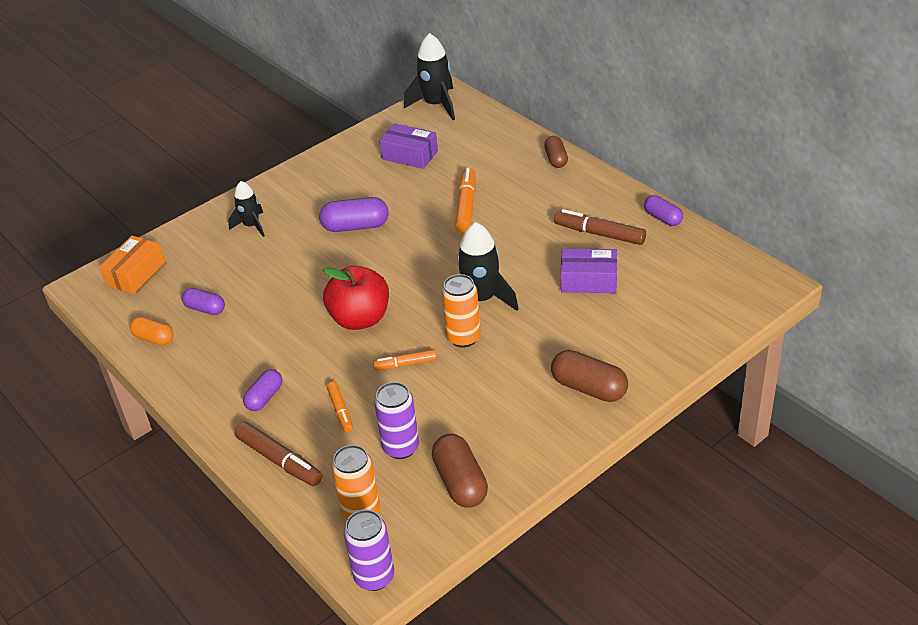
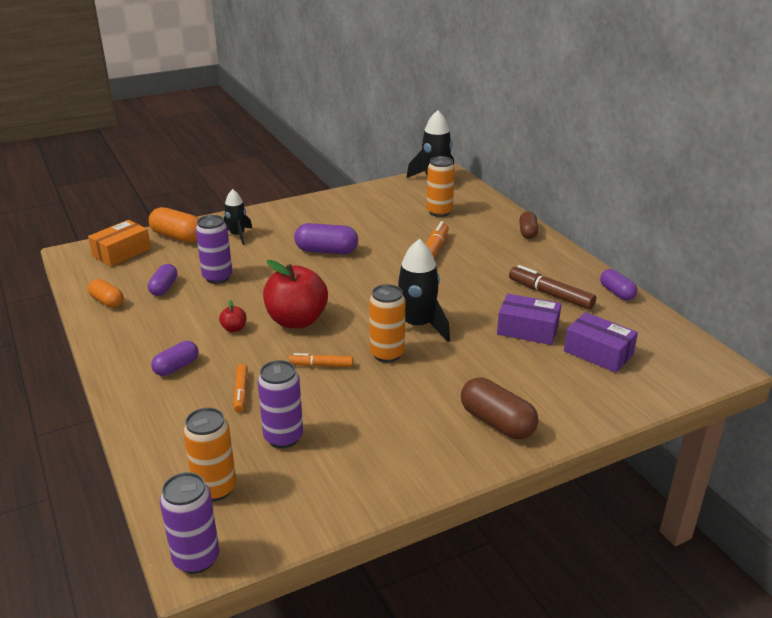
camera: 10 degrees right, 10 degrees down
(187, 241) = (178, 237): none -> orange capsule
(205, 309) = (164, 288): purple capsule -> purple capsule turned 60 degrees clockwise
(255, 284) = (217, 277): none -> purple can
(279, 460) = (160, 423): brown marker -> none
(301, 342) = (234, 328): none -> red apple
(409, 155) = (397, 209): purple box -> purple box (598, 353)
(455, 149) = (439, 212): none -> orange can
(460, 482) = (329, 483): brown capsule -> none

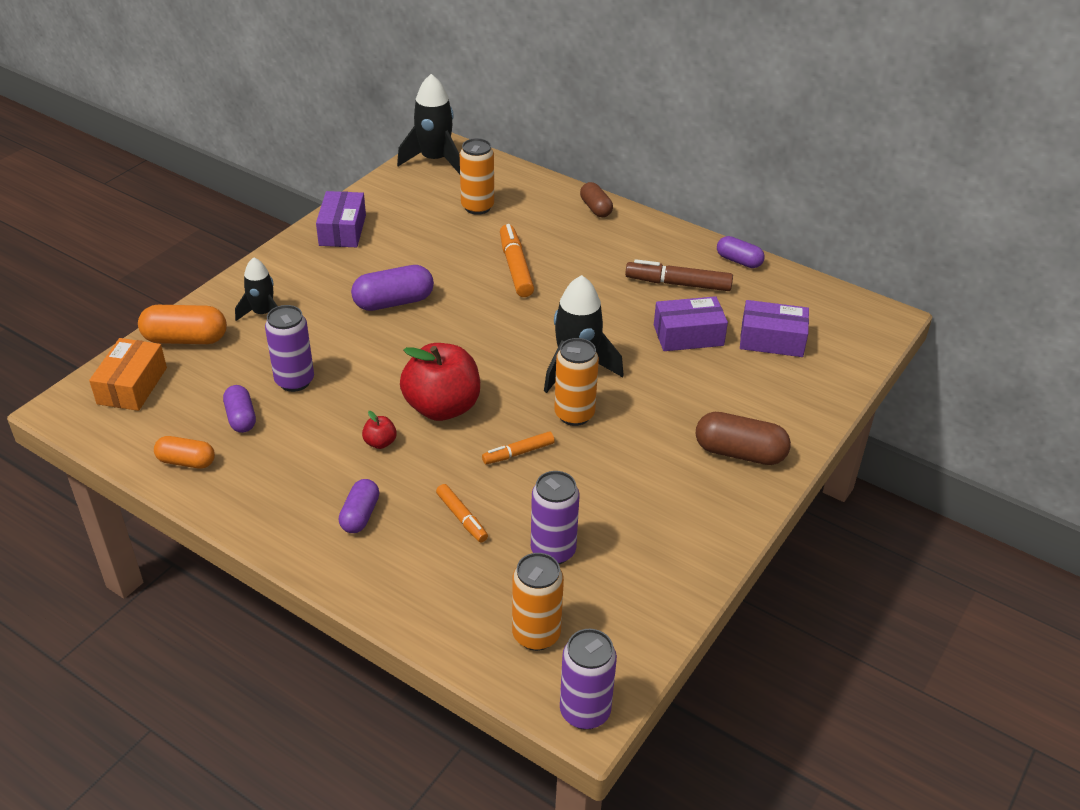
camera: 30 degrees left, 10 degrees up
(334, 204) = (342, 230): none -> purple box

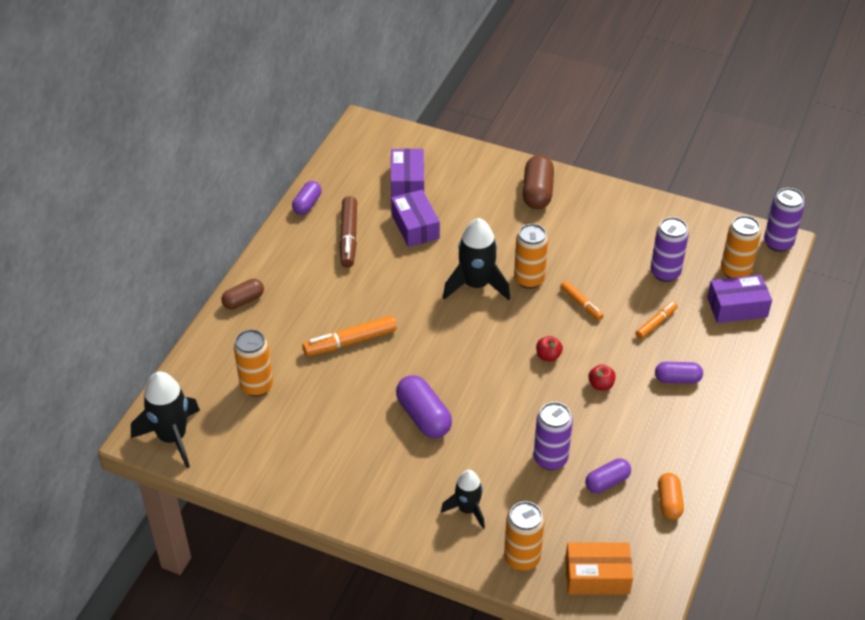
camera: 100 degrees left, 5 degrees up
(185, 339) = (522, 558): orange capsule -> orange can
(342, 230) = (319, 484): purple box -> purple box (737, 307)
(442, 407) = (548, 356): red apple -> red apple, size x0.41

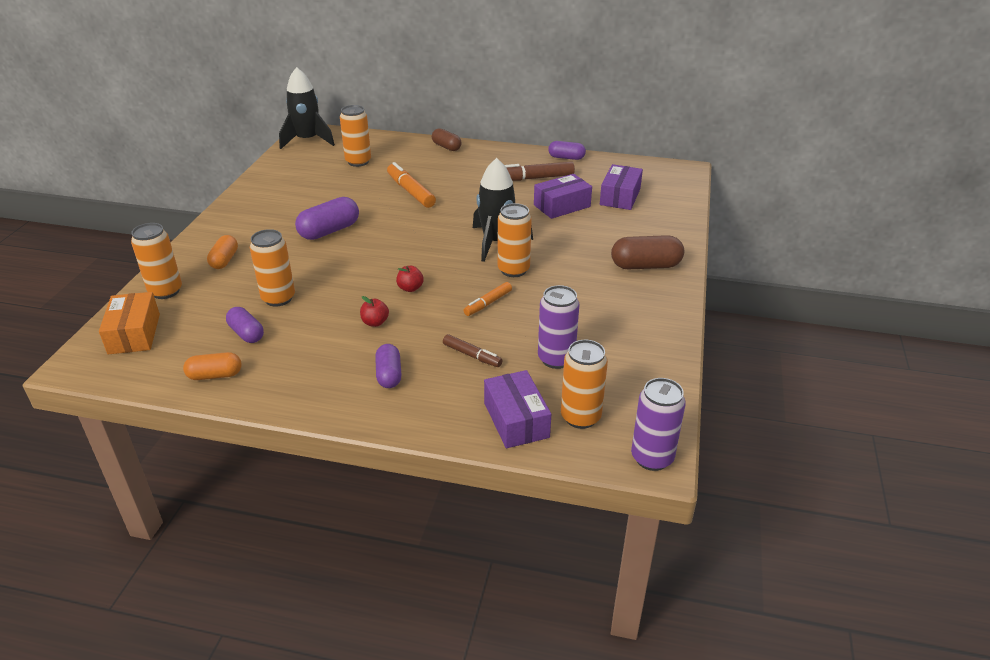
camera: 80 degrees right, 10 degrees down
(407, 182) = (620, 197): purple box -> purple box turned 60 degrees counterclockwise
(467, 509) = (224, 260): black rocket -> orange capsule
(550, 459) = (278, 298): purple can -> orange can
(656, 323) = (472, 355): orange marker -> brown marker

